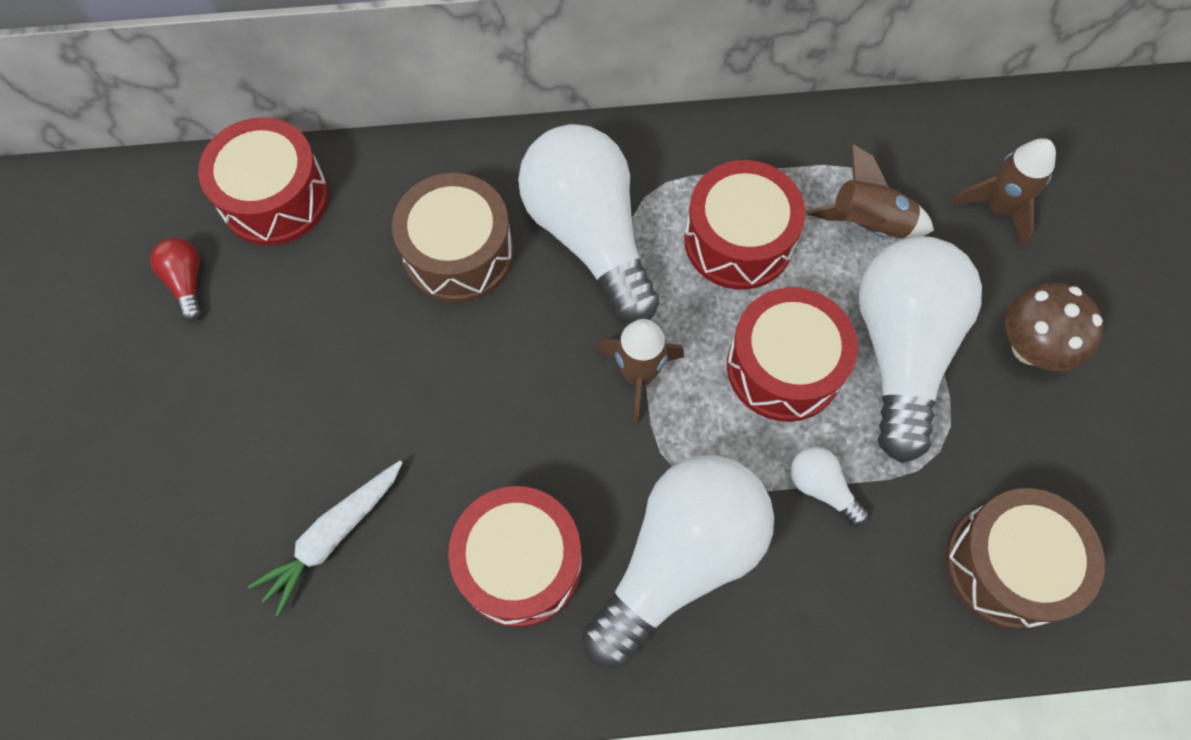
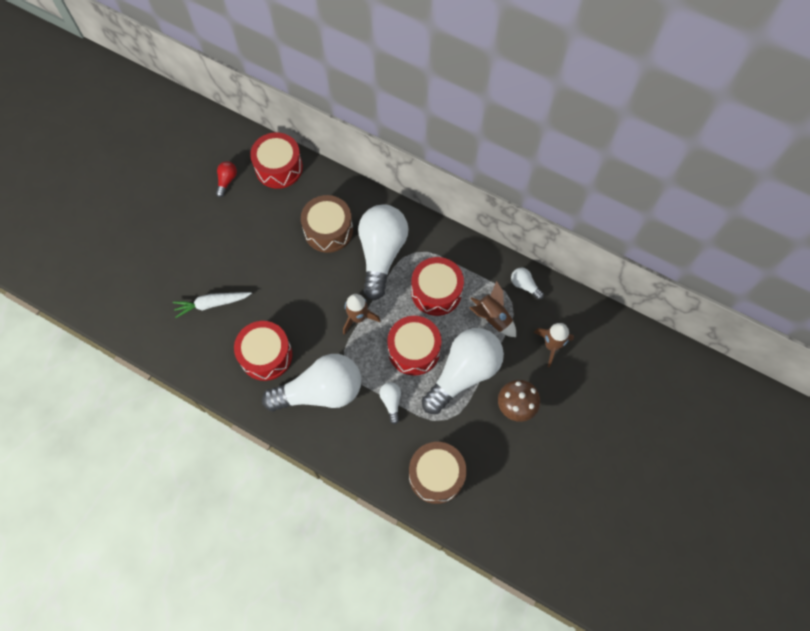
camera: 35 degrees right, 0 degrees up
(873, 138) = (524, 285): none -> white light bulb

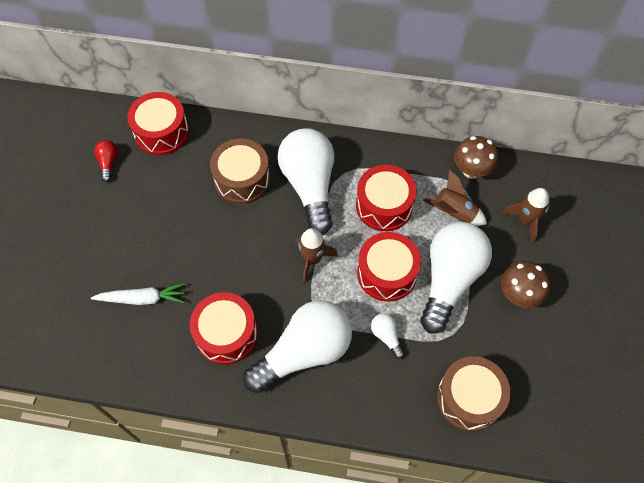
camera: 20 degrees left, 5 degrees down
(212, 304) = (142, 299): white carrot -> white carrot turned 150 degrees counterclockwise
(524, 285) = (471, 170): white light bulb -> brown mushroom

